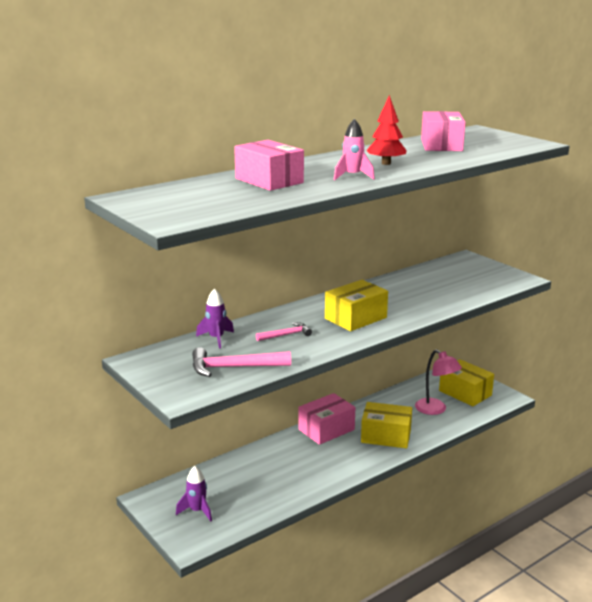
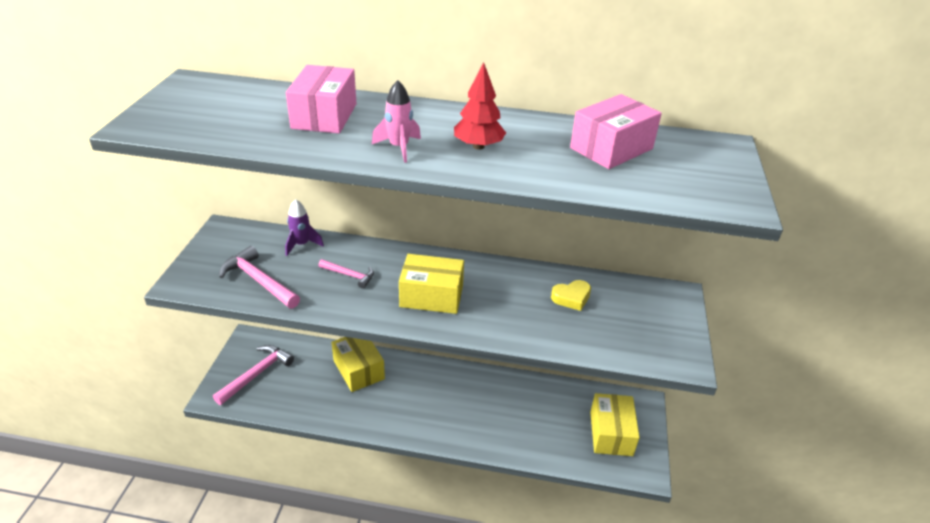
camera: 45 degrees right, 15 degrees up
(197, 511) = (257, 374): purple rocket -> pink hammer
(326, 429) = (438, 376): pink box -> none
(386, 436) = (471, 420): yellow box -> yellow box (359, 369)
(425, 282) = (571, 298): none -> yellow heart
(435, 410) = (554, 429): pink lamp -> none

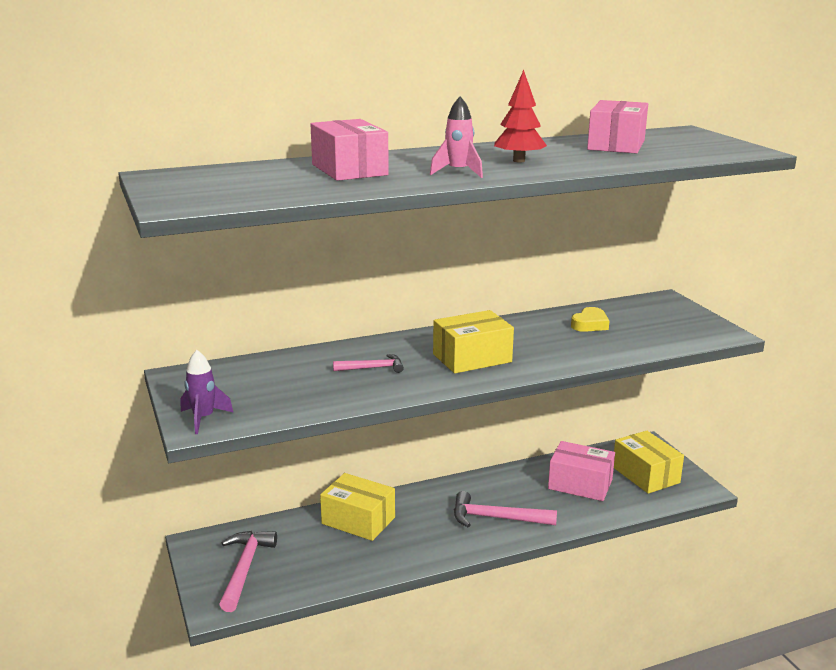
camera: 30 degrees left, 15 degrees down
(259, 281) = (284, 399): pink hammer -> pink hammer (496, 518)
(301, 244) = (288, 362): purple rocket -> purple rocket (203, 418)
(547, 416) = (580, 484): none -> pink box

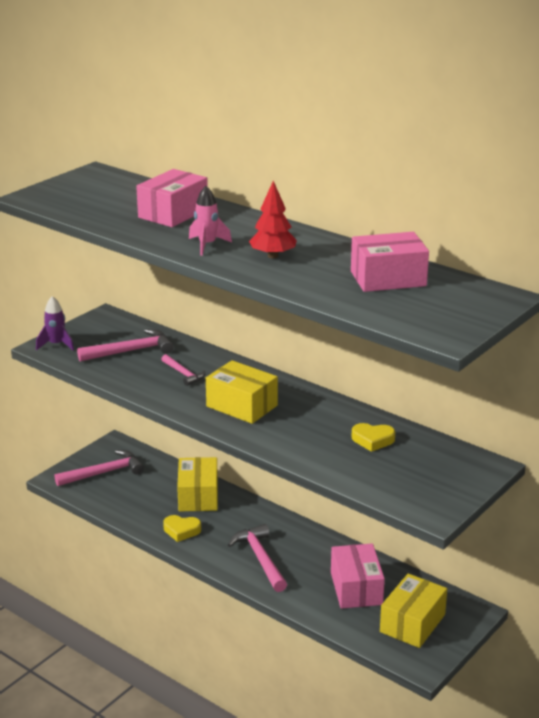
camera: 60 degrees right, 5 degrees up
(284, 381) = (131, 351): none -> pink hammer
(408, 549) = (181, 530): none -> yellow heart

